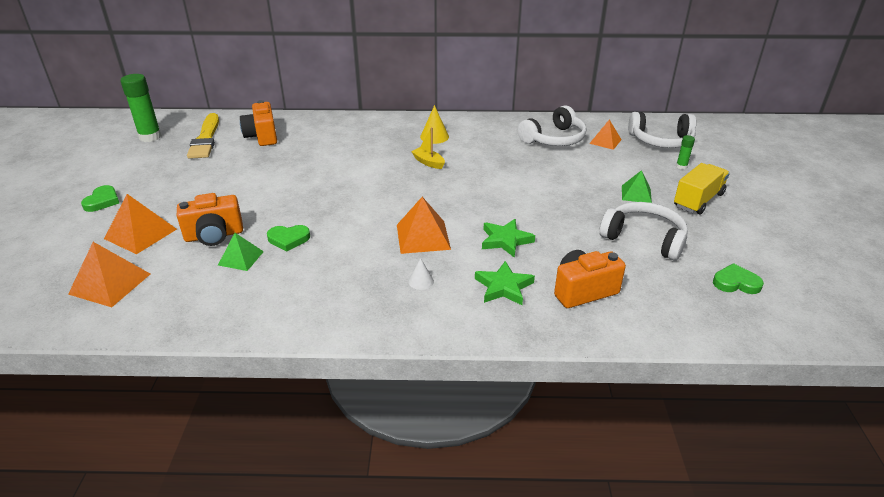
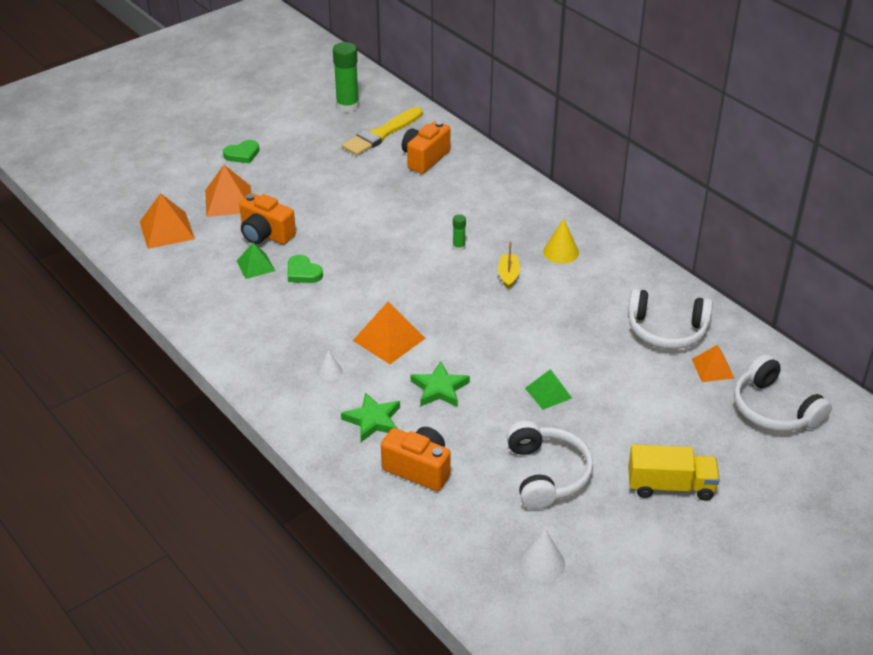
camera: 50 degrees right, 5 degrees up
(636, 194) = (626, 436): green pyramid -> green pyramid (548, 393)
(681, 166) = (731, 447): green glue stick -> green glue stick (459, 247)
(736, 283) = (542, 563): green heart -> white cone

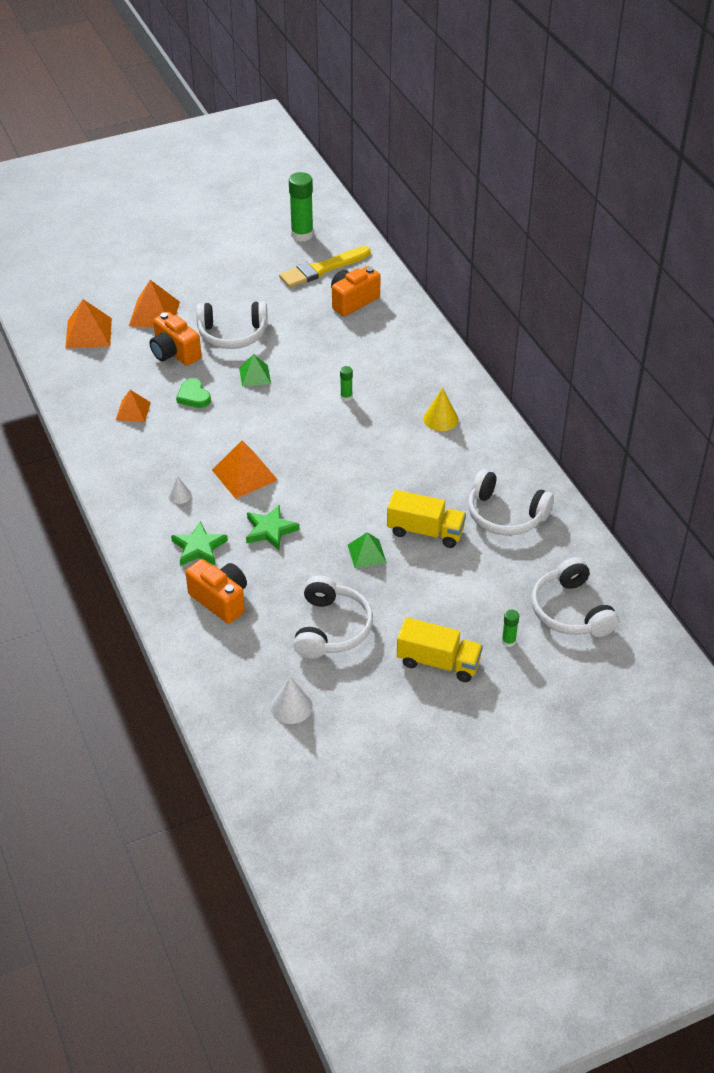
camera: 15 degrees right, 5 degrees up
(242, 154) = (184, 268): green heart -> none
(255, 266) = (154, 382): green pyramid -> green pyramid (255, 375)
(318, 207) = (232, 334): none -> white headphones
(508, 275) = (380, 433): yellow boat -> none
(596, 360) = (425, 531): none -> yellow truck
(712, 368) = (531, 560): orange pyramid -> orange pyramid (133, 411)
(729, 451) = (508, 641): none -> green glue stick

